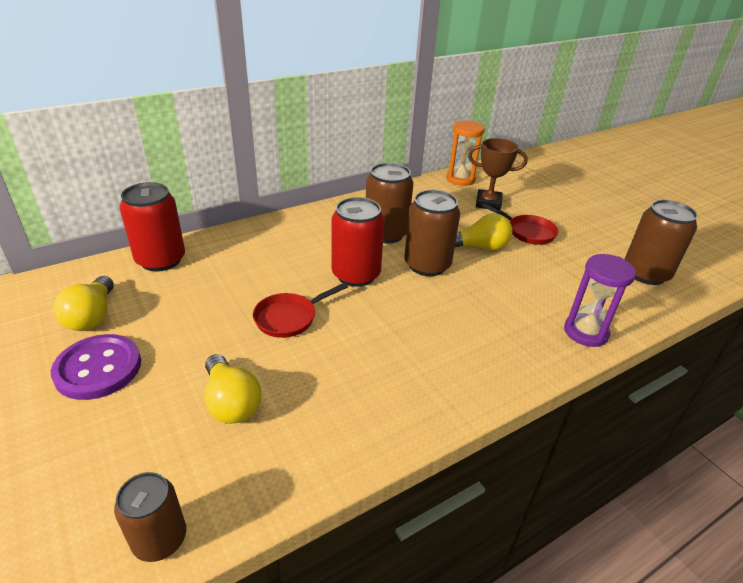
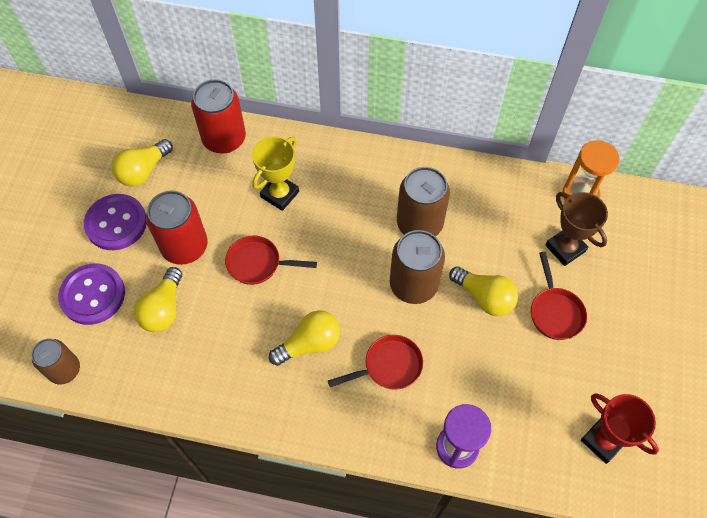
camera: 45 degrees right, 25 degrees up
(128, 442) = (93, 295): none -> purple button
(255, 268) = (280, 194): none -> yellow trophy
(356, 274) = (346, 254): red can -> red can (184, 246)
(401, 341) = (310, 343): none -> yellow light bulb
(477, 317) = (389, 366): none -> red pan
(645, 273) = (603, 440): brown can -> red trophy

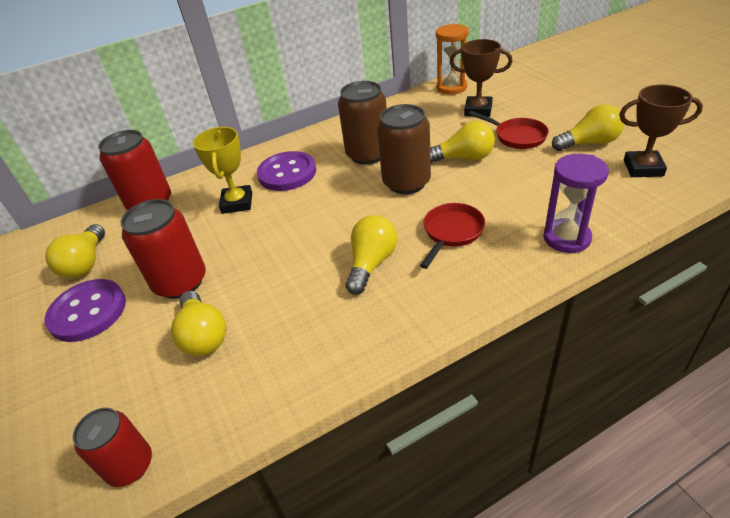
camera: 35 degrees left, 20 degrees down
(64, 370) = (130, 465): brown can -> red can
(93, 295) = (109, 379): purple button -> purple button (287, 173)
(258, 263) = (265, 249): red pan -> none
(601, 375) = (589, 143): none -> yellow light bulb
(603, 440) = (643, 168): red trophy -> brown trophy

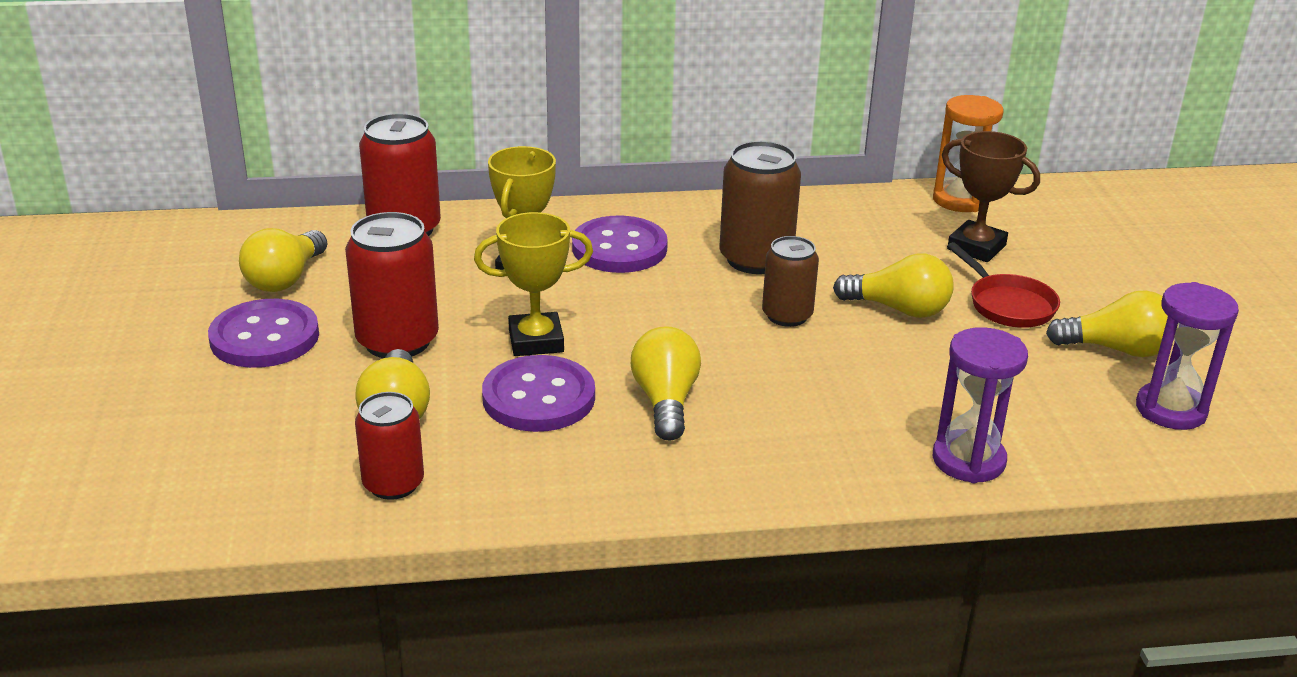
camera: 15 degrees right, 10 degrees down
(130, 465) = (247, 513): red can -> red can (393, 484)
(269, 250) = (536, 341): none -> yellow trophy
(292, 290) = (538, 397): none -> purple button
(371, 263) = (665, 401): yellow light bulb -> yellow light bulb turned 45 degrees counterclockwise
(406, 182) = (787, 315): brown can -> brown can, size x0.65
(451, 232) = (806, 400): red pan -> none
(643, 168) = (1170, 410): brown trophy -> purple hourglass

